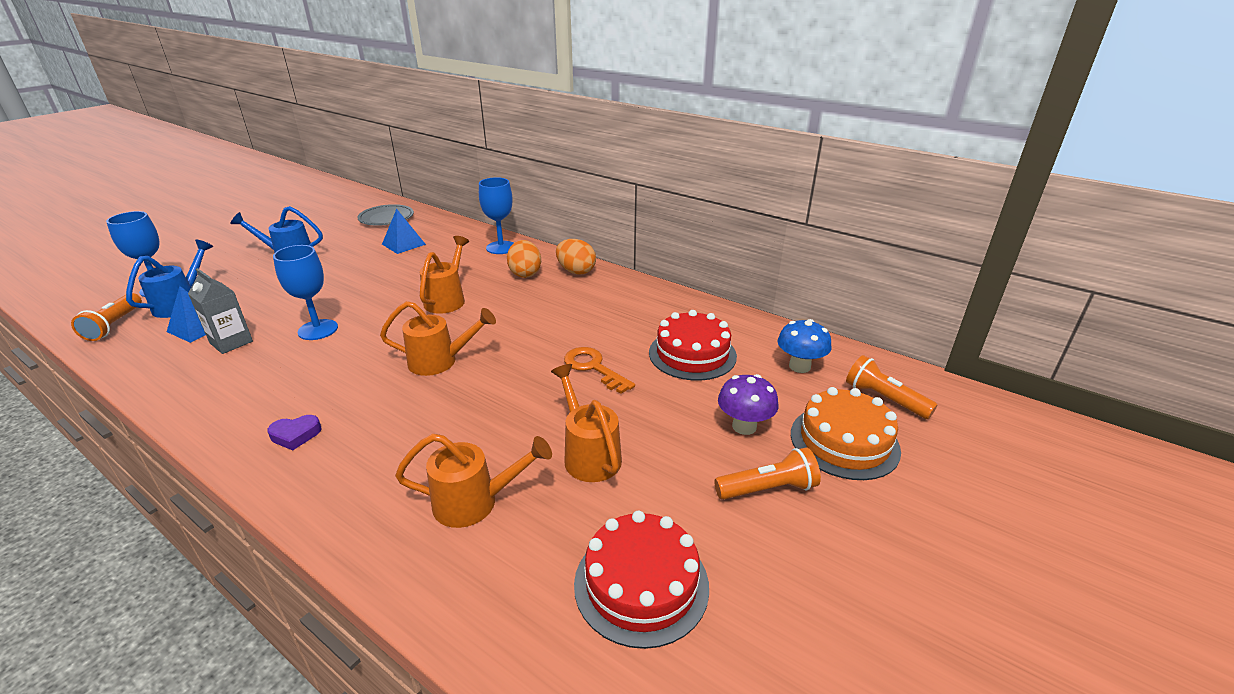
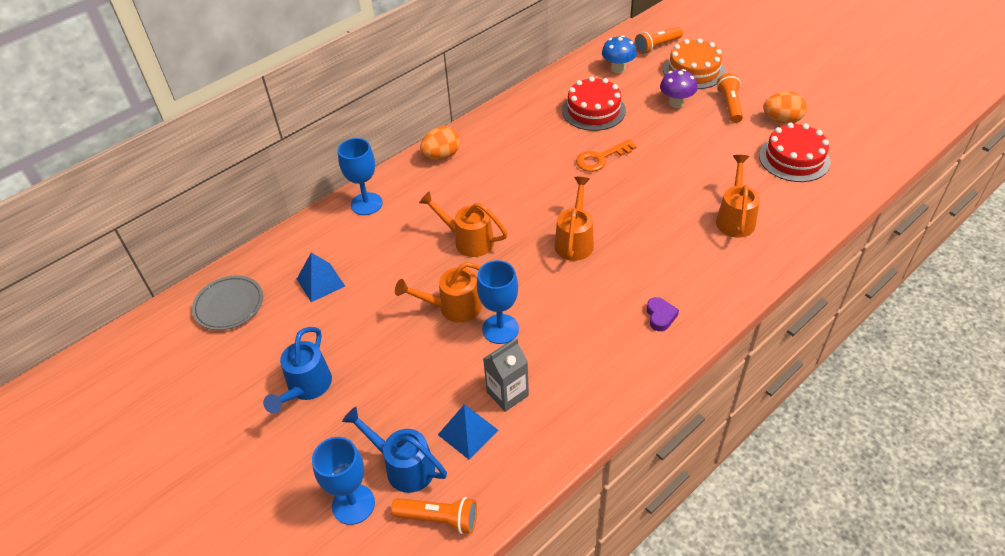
camera: 75 degrees left, 15 degrees up
(525, 273) = (433, 188): orange egg -> orange egg (782, 120)
(589, 454) = (696, 168): orange watering can -> orange watering can (453, 307)

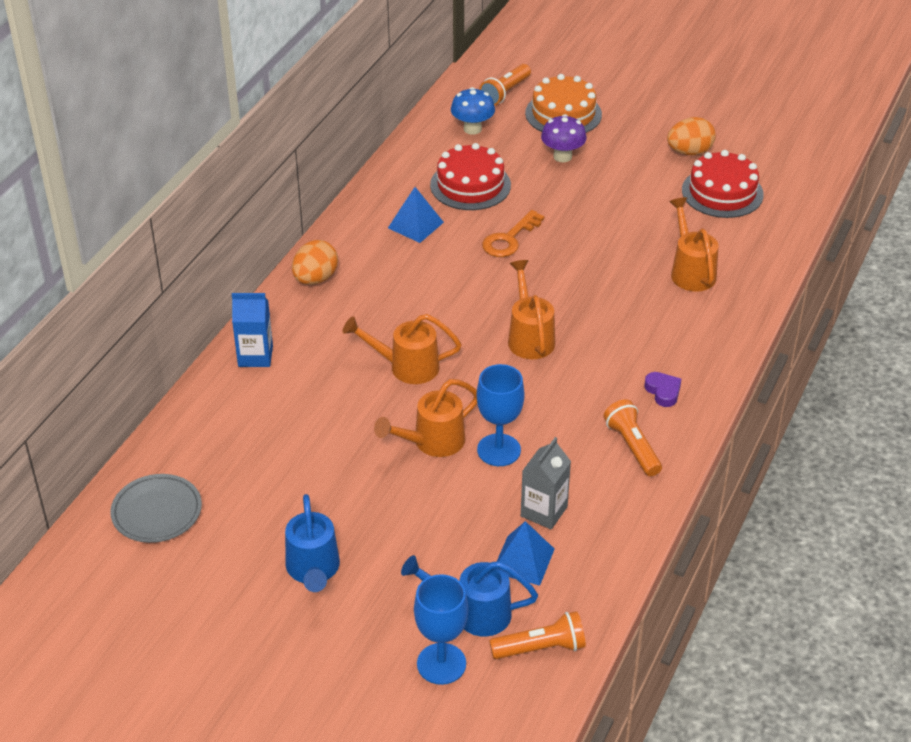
camera: 25 degrees left, 5 degrees down
(320, 282) = (256, 457): blue pyramid -> blue pyramid (415, 225)
(366, 204) = (255, 356): blue goblet -> blue carton
(729, 105) = (624, 147): orange flashlight -> orange flashlight (632, 446)

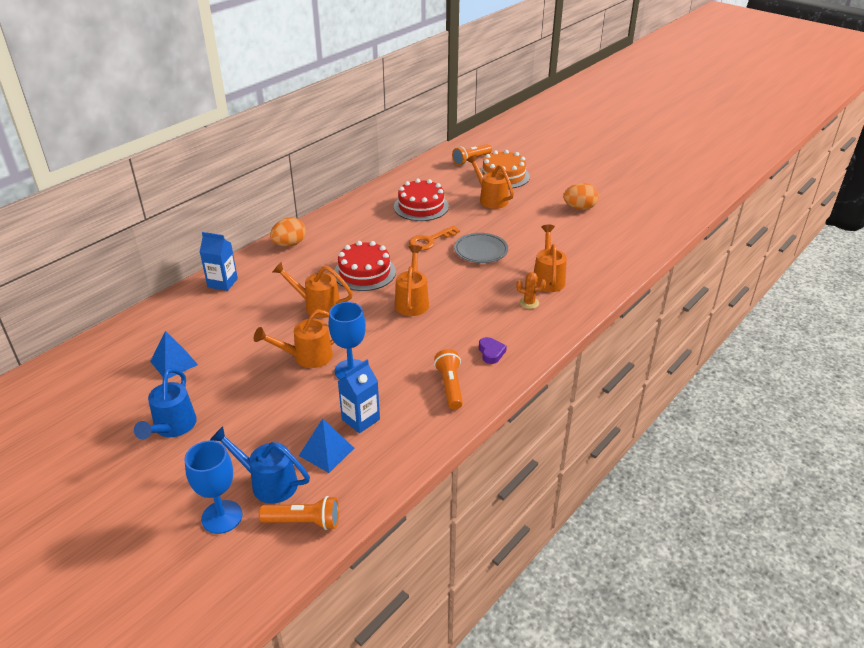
camera: 15 degrees right, 5 degrees down
(157, 512) = (95, 367): grey plate -> grey plate (481, 251)
(415, 225) = (372, 223): blue pyramid -> blue pyramid (174, 363)
(472, 129) = (439, 176): blue mushroom -> none
(544, 511) = (360, 419): grey carton -> blue carton
(562, 156) = (491, 199): purple mushroom -> orange watering can
(681, 312) = (529, 303): none -> orange cactus
(722, 192) = (592, 234): red cake -> red cake (364, 272)

